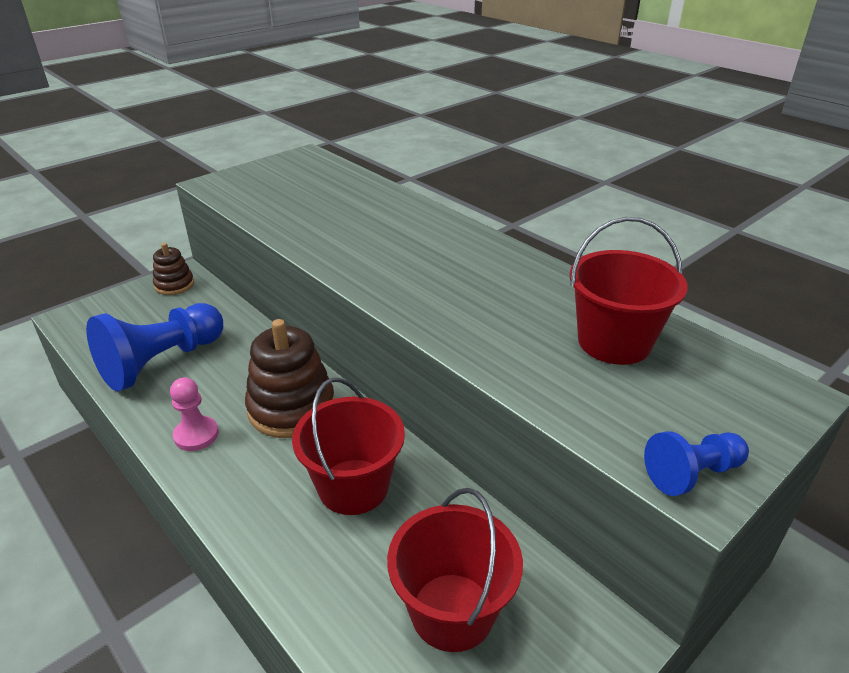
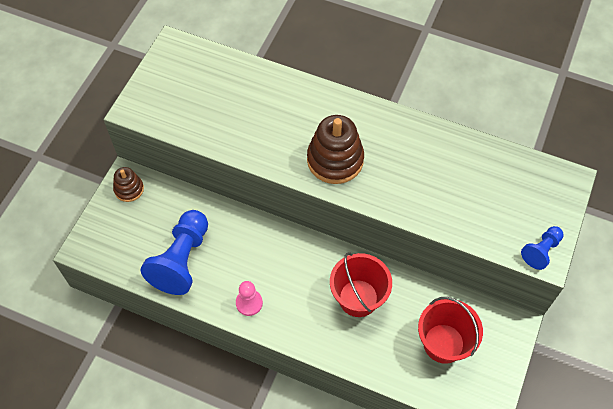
camera: 25 degrees left, 25 degrees up
(291, 408) = (289, 261): brown stacking toy -> brown stacking toy (335, 160)
(614, 342) = (476, 174): red bucket -> none

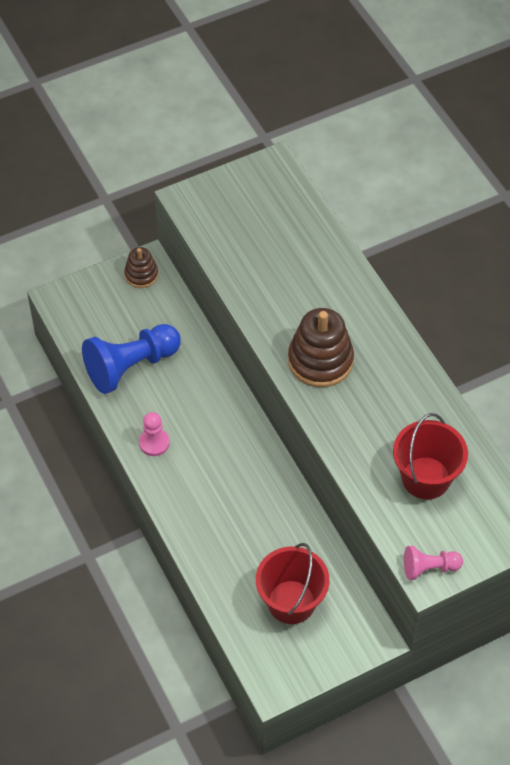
camera: 40 degrees right, 5 degrees down
(358, 298) = (252, 508): red bucket -> red bucket (426, 478)
(541, 251) = (429, 568): blue pawn -> pink pawn

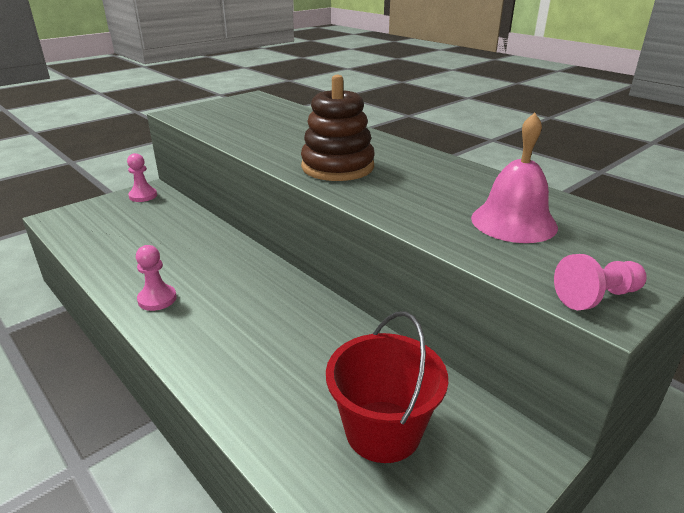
camera: 15 degrees left, 25 degrees down
(131, 366) = (130, 248): blue pawn -> none
(141, 275) = (143, 196): brown stacking toy -> pink pawn
(426, 478) = (513, 222): red bucket -> pink bell

